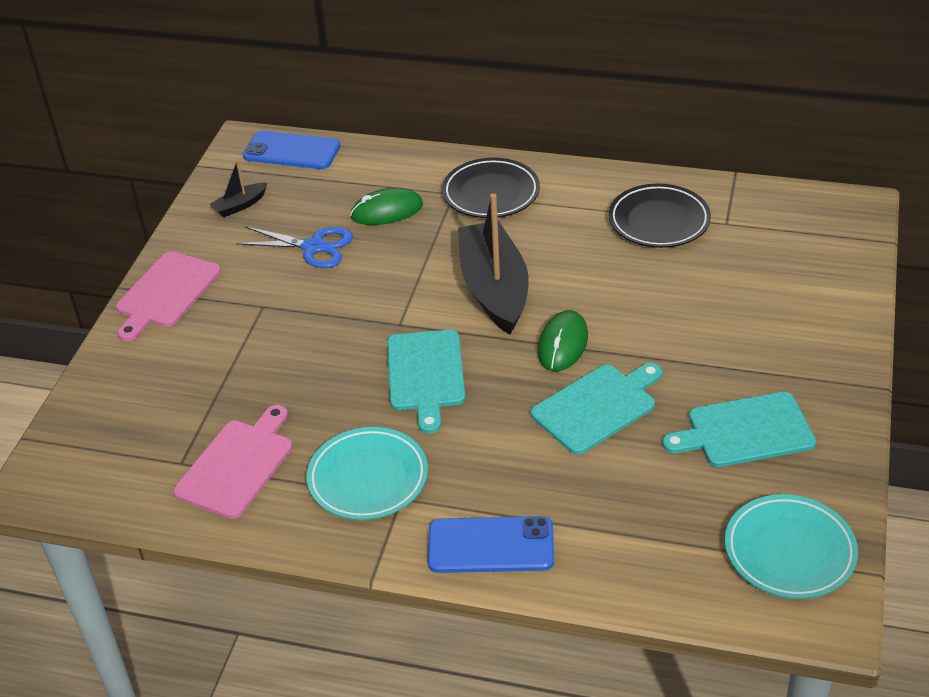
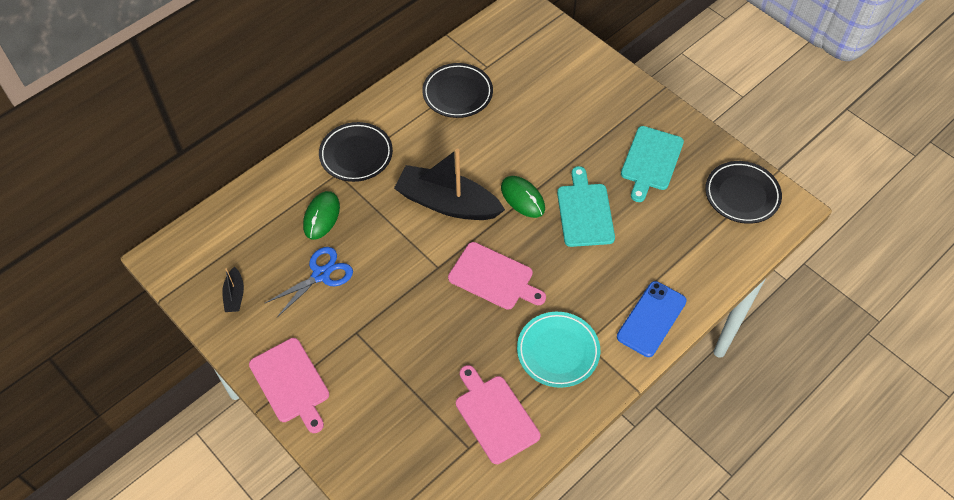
camera: 60 degrees left, 15 degrees up
(292, 151) = (202, 235): blue phone -> none
(425, 374) = (494, 277): turquoise cutting board -> pink cutting board
(789, 551) = (742, 195): turquoise plate -> black plate

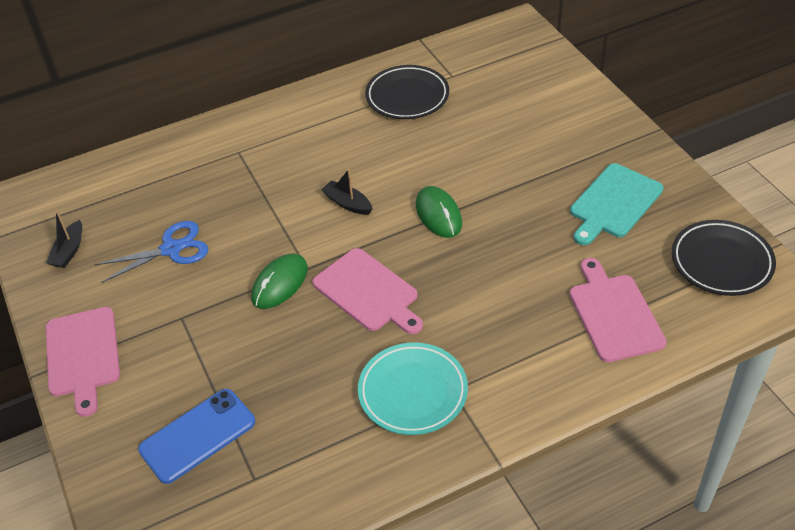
camera: 20 degrees right, 10 degrees down
(321, 216) = (200, 191): green mouse -> green mouse (280, 283)
(356, 155) = (267, 137): black plate -> none
(447, 203) = (348, 203): black boat -> black boat, size x0.44
(495, 416) = (303, 449): pink cutting board -> pink cutting board (614, 314)
(585, 212) = (509, 243): turquoise cutting board -> none
(651, 319) = (549, 381): blue phone -> blue phone (198, 436)

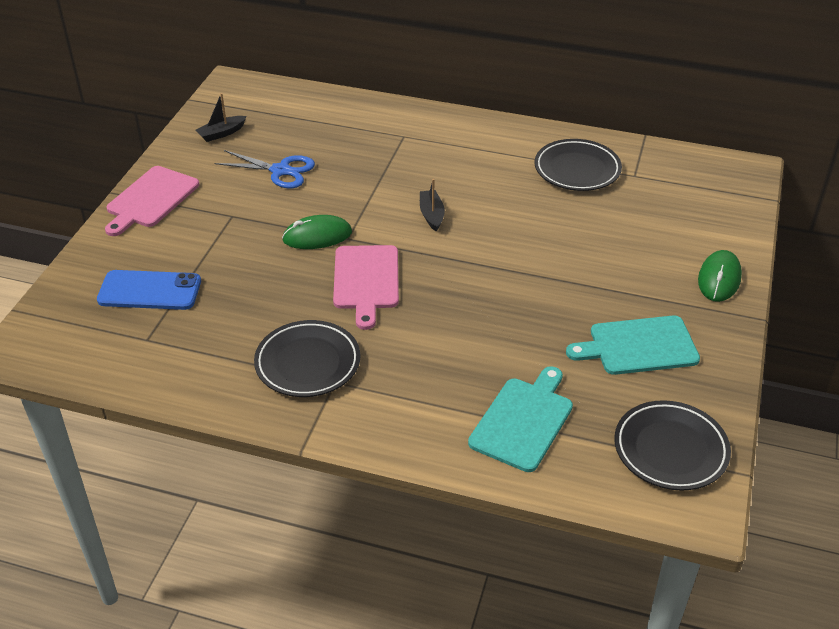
camera: 40 degrees right, 5 degrees down
(413, 392) = (308, 363): turquoise plate -> black plate
(438, 214) = (486, 264): green mouse -> green mouse (719, 279)
(614, 314) = (523, 421): pink cutting board -> turquoise cutting board

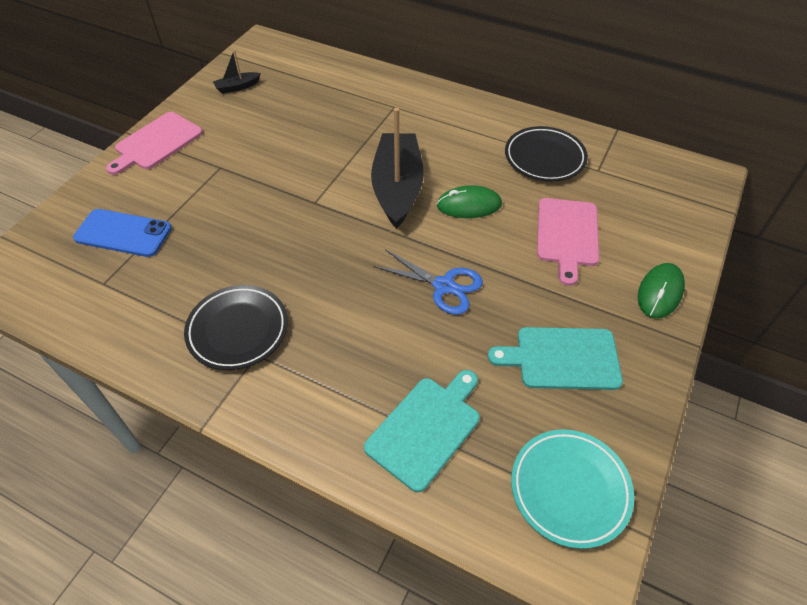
camera: 10 degrees right, 10 degrees up
(280, 171) = (276, 128): blue scissors -> blue scissors (444, 286)
(317, 236) = (288, 197): green mouse -> green mouse (469, 205)
(366, 281) = (318, 249): pink cutting board -> pink cutting board (567, 235)
(431, 215) = (397, 188): black boat -> black boat, size x2.28
(670, 450) = (569, 489): black plate -> turquoise plate

